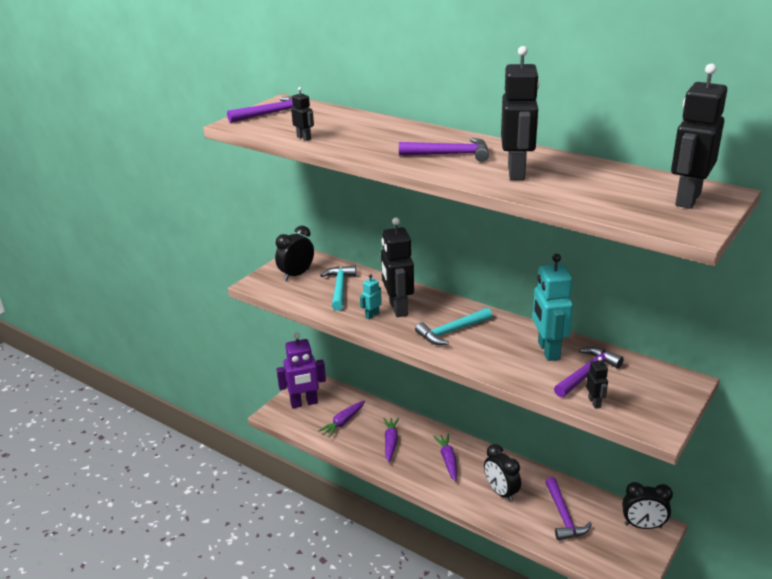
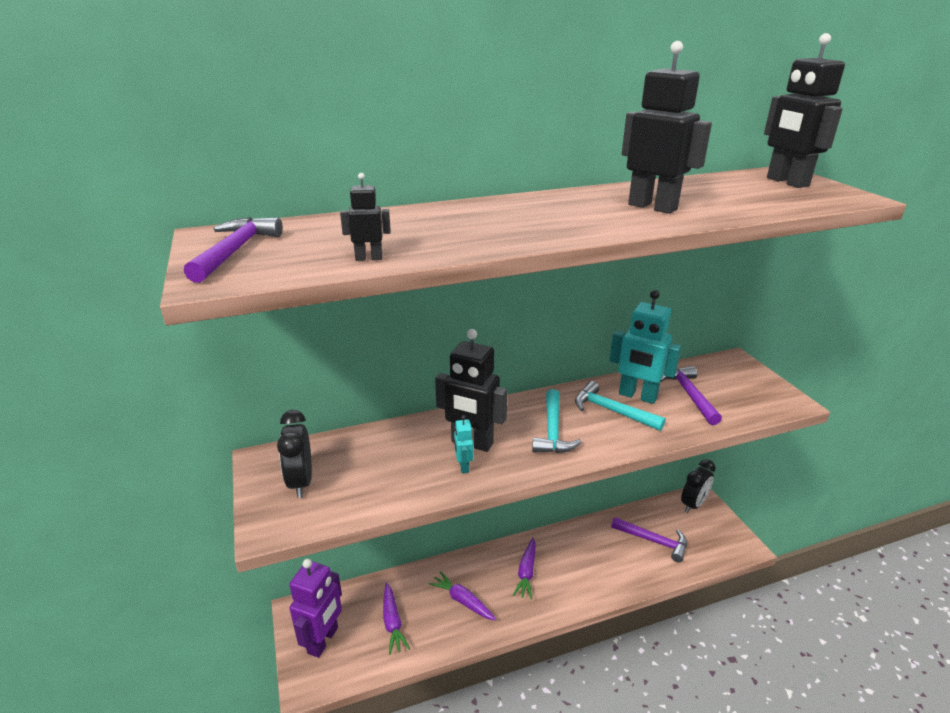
camera: 55 degrees left, 0 degrees up
(339, 288) = (378, 463): turquoise hammer -> turquoise hammer (611, 411)
(448, 460) = (526, 572): purple carrot -> purple carrot turned 105 degrees counterclockwise
(450, 154) = (562, 215): purple hammer -> none
(501, 492) = (597, 562): black clock -> none
(594, 402) = (735, 412): black robot -> none

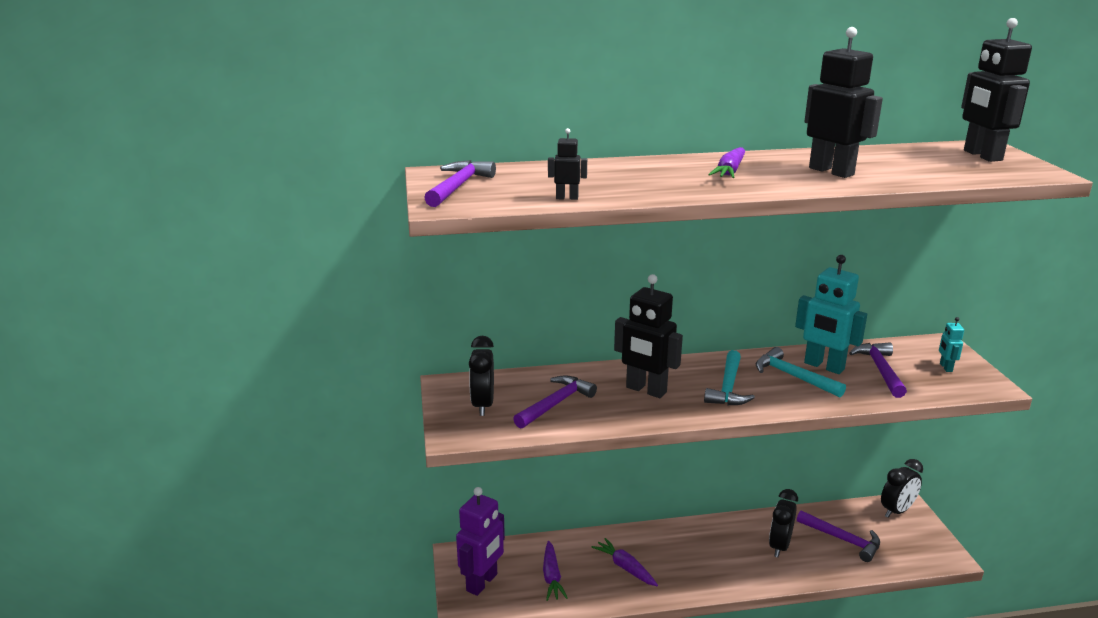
camera: 10 degrees right, 5 degrees down
(380, 471) = (556, 403): none -> purple hammer
(463, 466) = (635, 407): turquoise robot -> turquoise robot (945, 367)
(526, 572) = (696, 551): purple carrot -> purple carrot (729, 171)
(600, 556) = (779, 546): none -> black clock

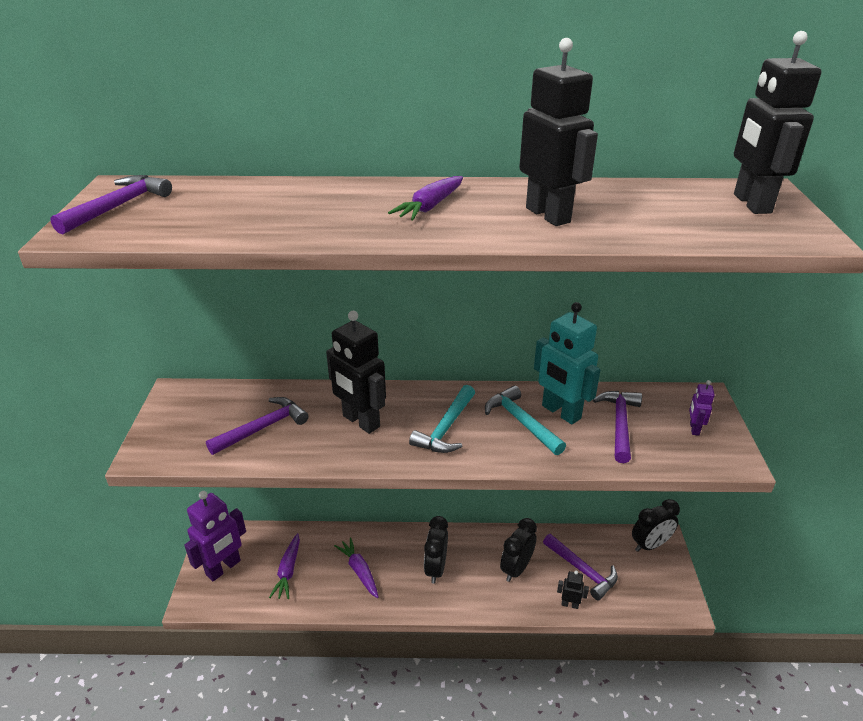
camera: 10 degrees right, 10 degrees up
(483, 405) = (193, 421): black clock -> black clock (436, 568)
(567, 198) = (214, 232): black robot -> black robot (569, 604)
(945, 367) = (694, 429): turquoise robot -> purple robot

